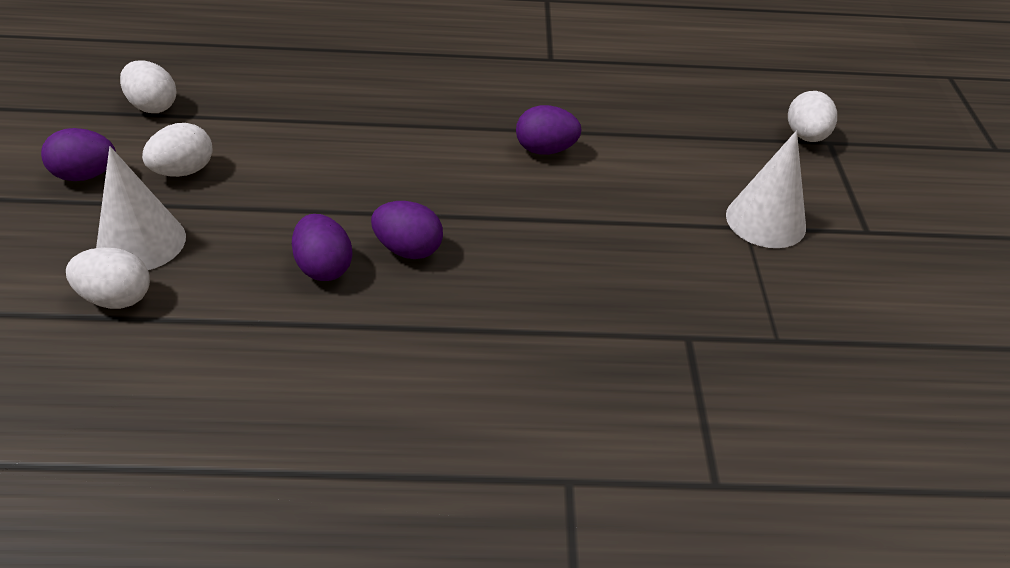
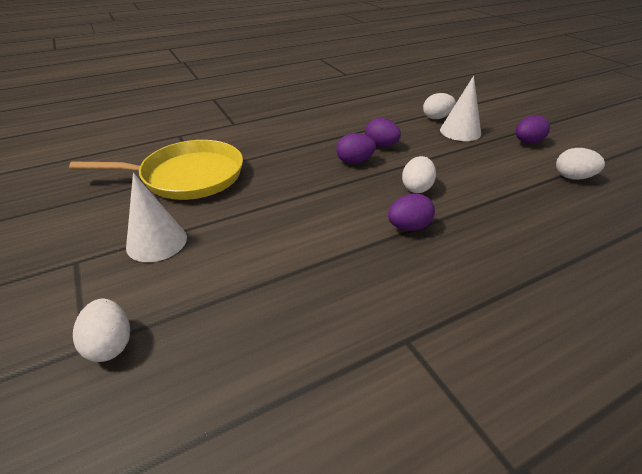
camera: 155 degrees right, 5 degrees down
(183, 171) = (496, 156): white egg -> white egg (416, 188)
(545, 150) = (332, 237): purple egg -> purple egg (408, 227)
(712, 328) = (187, 176): none -> yellow pan

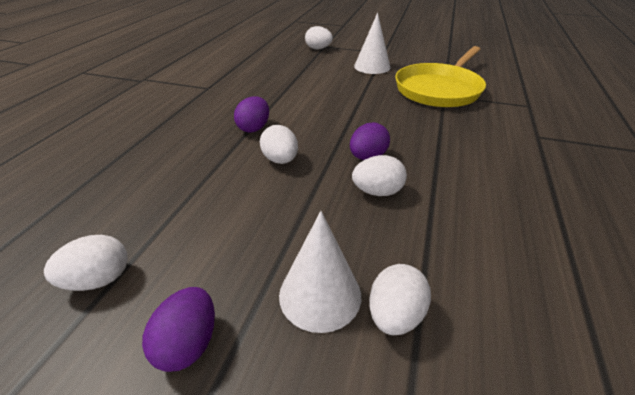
camera: 135 degrees right, 0 degrees up
(381, 145) = (377, 192): purple egg -> white egg

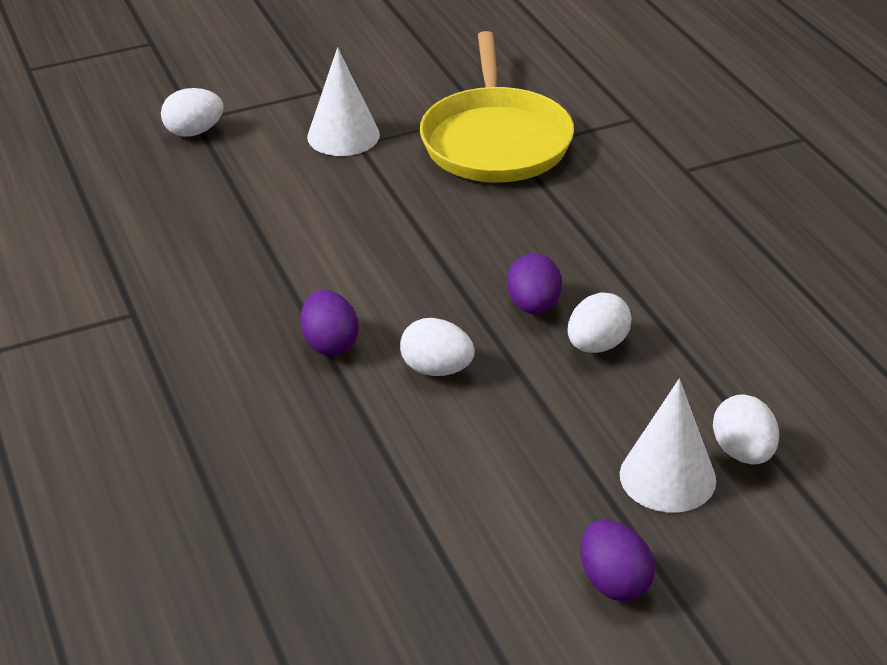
camera: 40 degrees left, 0 degrees up
(99, 279) = (451, 603): white egg -> none

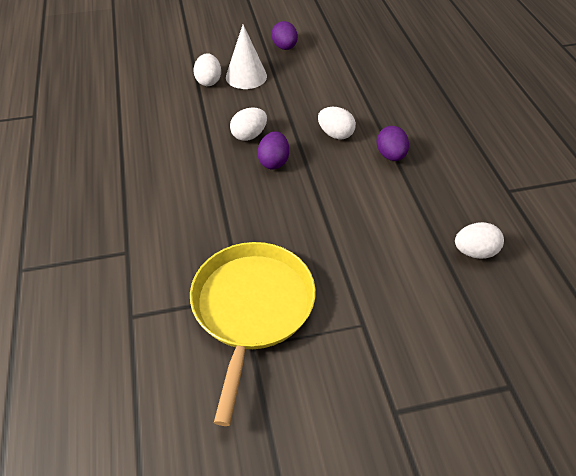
camera: 170 degrees left, 10 degrees up
(194, 132) = (508, 366): white egg -> white egg (474, 252)
(343, 135) = (375, 337): white cone -> none

